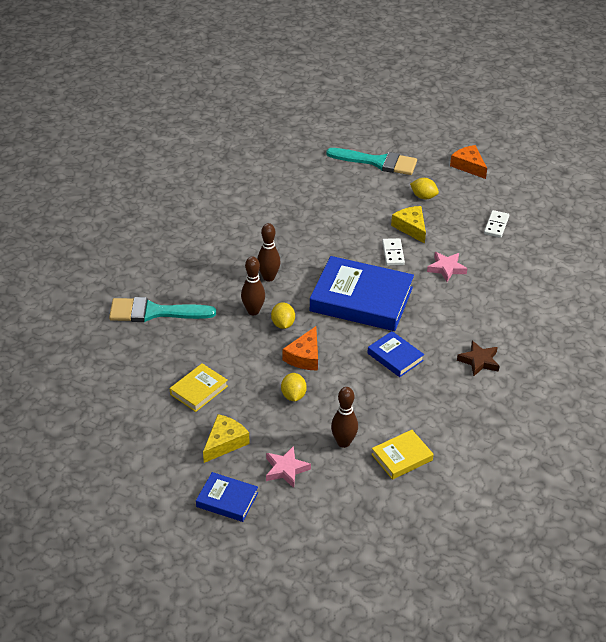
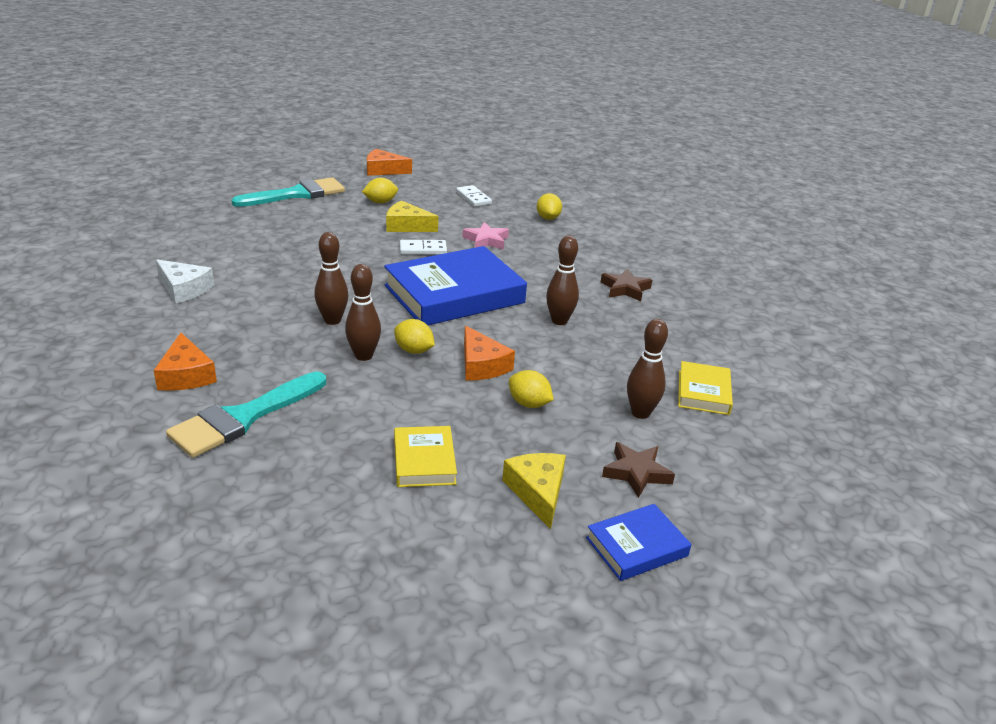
camera: 50 degrees left, 10 degrees down
(160, 270) = (186, 375): none -> orange cheese
(222, 210) = (184, 289): none -> white cheese
(286, 469) = (636, 473): pink star -> brown star
(393, 253) = (423, 249): white domino -> white domino turned 45 degrees counterclockwise
(395, 357) = (559, 321): blue book -> brown bowling pin
(523, 273) = (548, 218): none -> yellow lemon

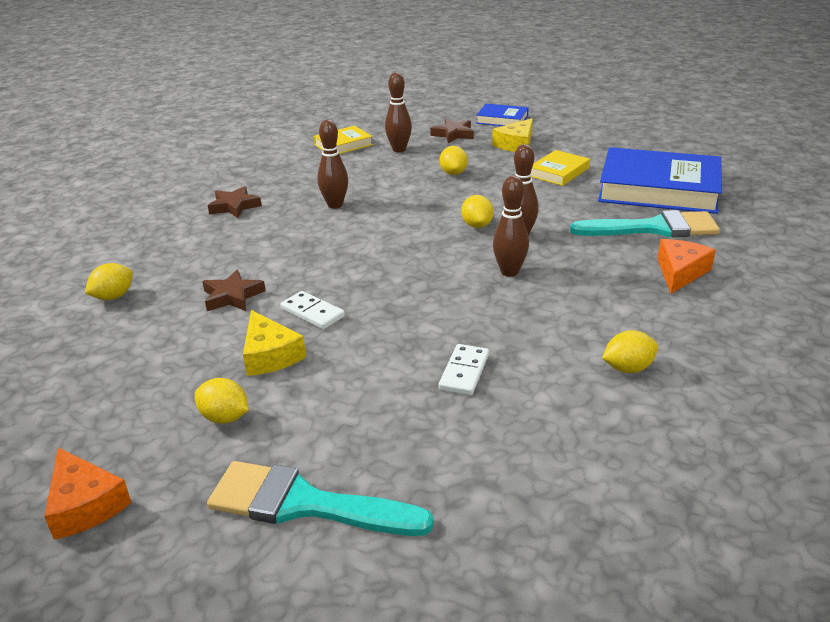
camera: 130 degrees left, 0 degrees up
(184, 289) = (628, 368): white cheese -> yellow lemon
(454, 294) = (371, 254): blue book -> blue book (659, 189)
(473, 198) = (109, 367): white domino -> white domino (464, 372)
(481, 365) = (444, 200): orange cheese -> none
(486, 240) = (232, 296): pink star -> brown star

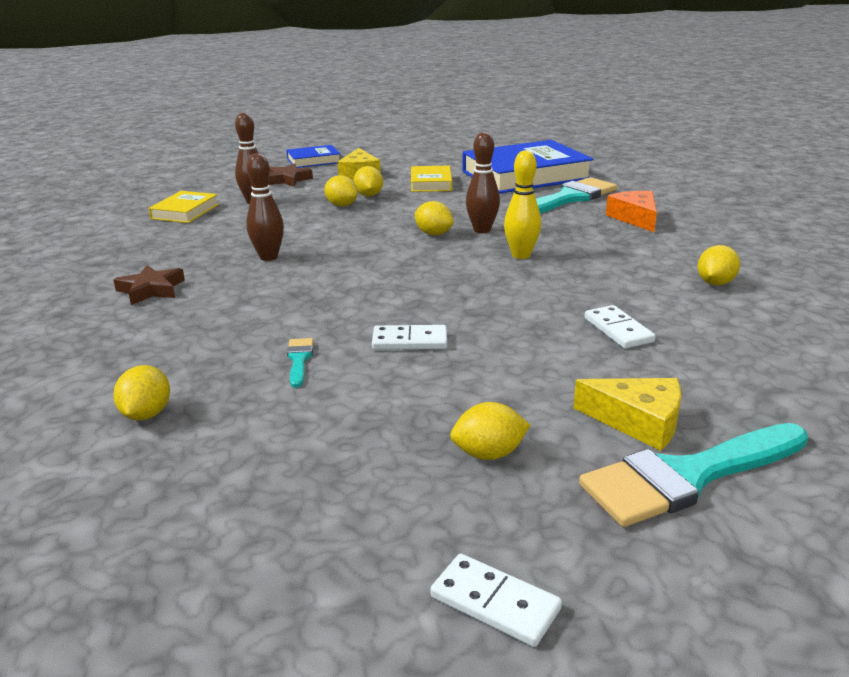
camera: 40 degrees left, 5 degrees down
(85, 504) = (494, 603): orange cheese -> white domino
(232, 296) = (299, 359): brown star -> turquoise brush
(270, 355) = (433, 388): yellow cheese -> yellow cheese (638, 421)
(489, 169) = (369, 195): none -> yellow lemon
(509, 272) = (521, 255): brown bowling pin -> yellow bowling pin

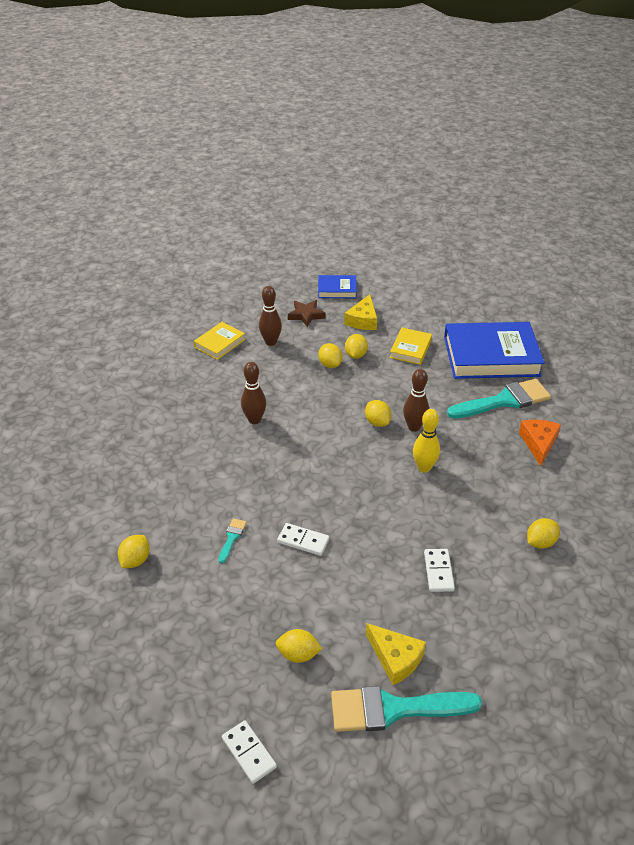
camera: 20 degrees right, 15 degrees up
(151, 290) = (171, 437): brown star -> none

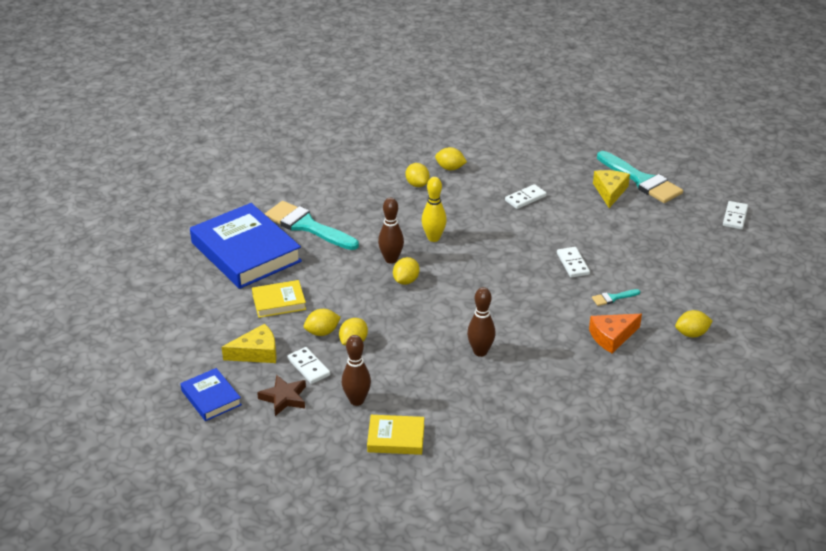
camera: 125 degrees left, 5 degrees down
(298, 654) = (657, 227): yellow lemon -> yellow lemon (417, 184)
(325, 335) = (308, 367): none -> white domino
(538, 443) = (345, 195): orange cheese -> orange cheese (612, 337)

